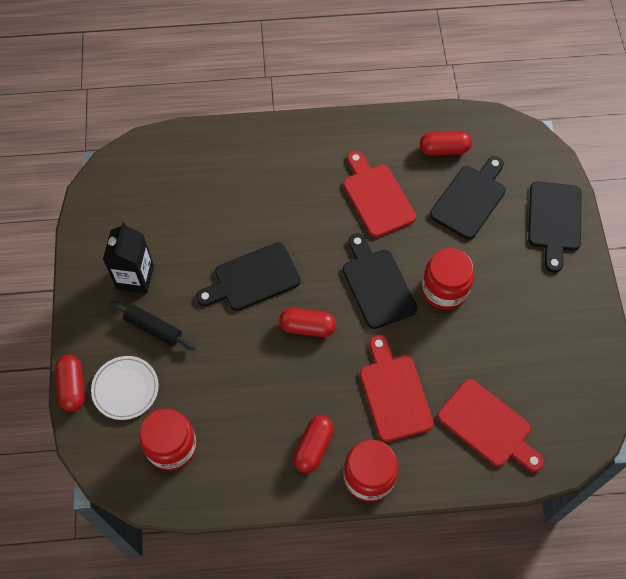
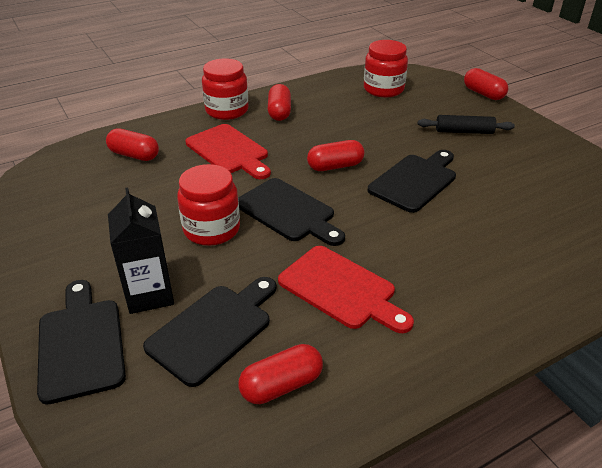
camera: 155 degrees right, 25 degrees down
(125, 389) = (446, 102): white plate -> none
(135, 277) = (517, 153): black carton -> black carton (149, 294)
(470, 199) = (214, 329): black cutting board -> black cutting board turned 150 degrees counterclockwise
(488, 426) = (134, 155): red cutting board -> red capsule

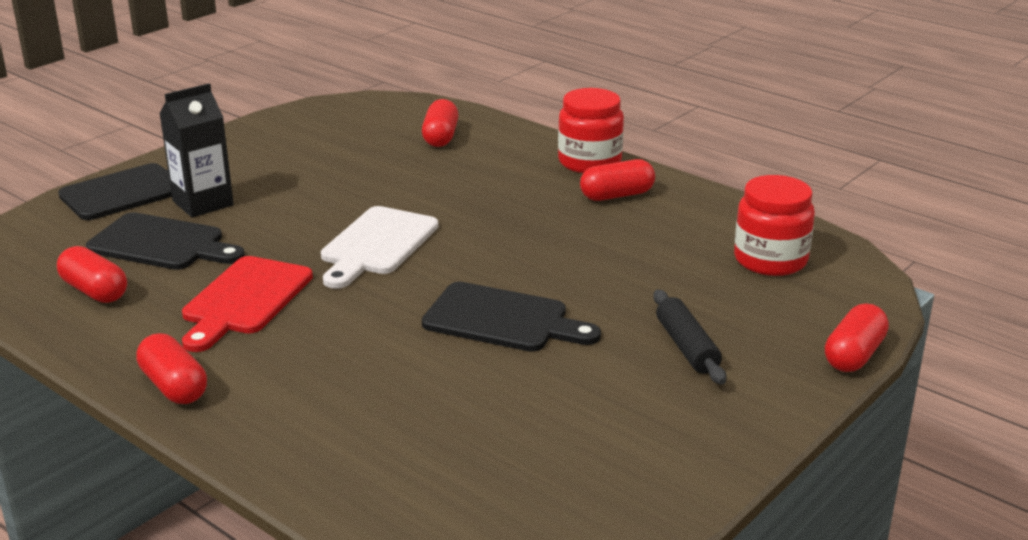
camera: 70 degrees right, 10 degrees down
(211, 229) = (320, 209): red jar -> none
(229, 151) = (488, 185): red cutting board -> none
(288, 212) = (376, 245): black cutting board -> white cutting board
(335, 166) = (501, 257): red capsule -> red capsule (174, 386)

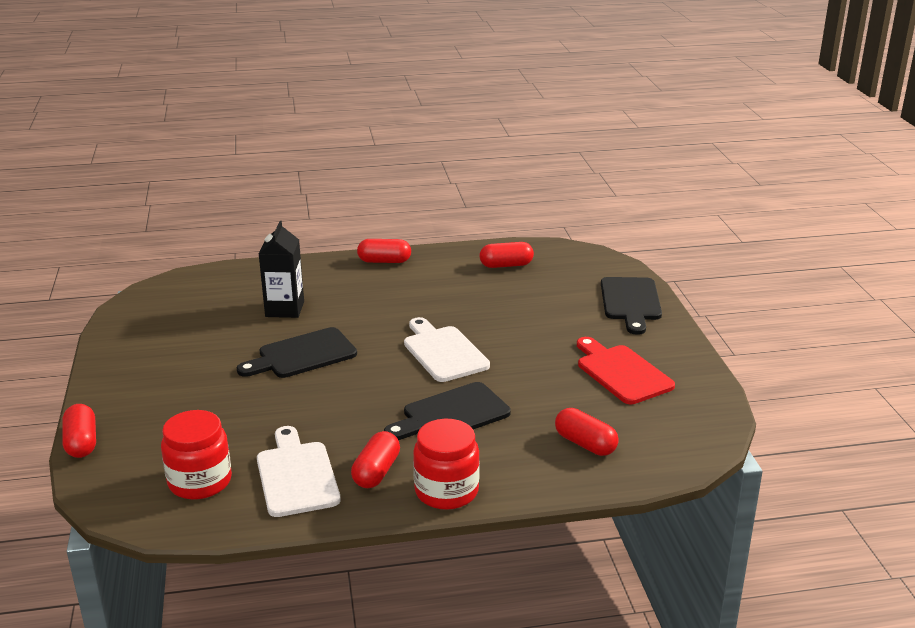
camera: 130 degrees right, 0 degrees up
(162, 244) = (538, 293): black cutting board -> black cutting board (451, 414)
(203, 203) = (581, 318): black carton -> black carton (285, 309)
(244, 300) = (438, 296): red cutting board -> red cutting board (621, 372)
(682, 224) = (296, 475): none -> white cutting board
(687, 347) = (185, 395): black rolling pin -> none

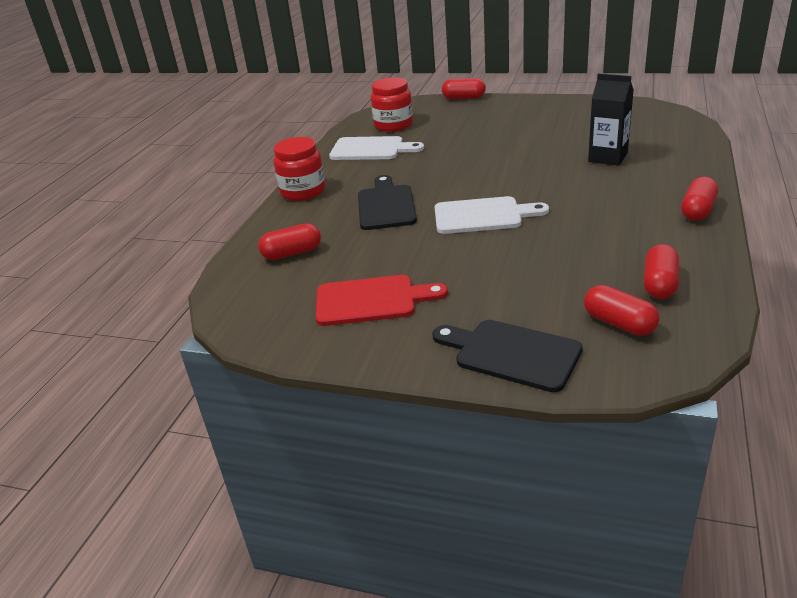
camera: 120 degrees right, 5 degrees up
(302, 355) = (521, 159): black cutting board -> none
(376, 472) = (347, 172): red capsule -> red capsule (619, 323)

